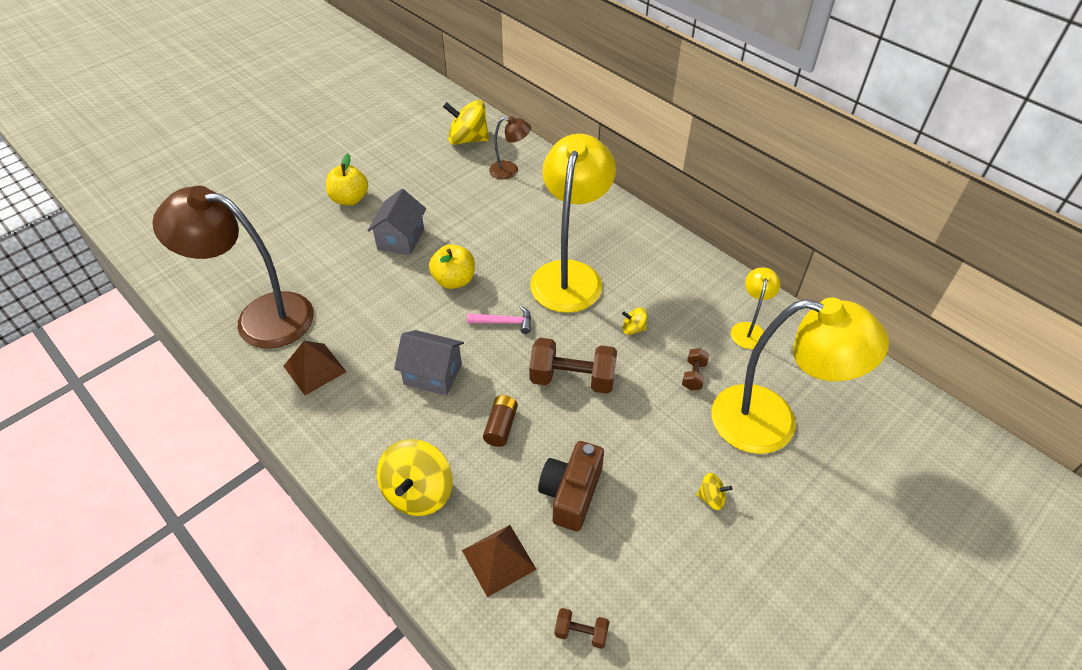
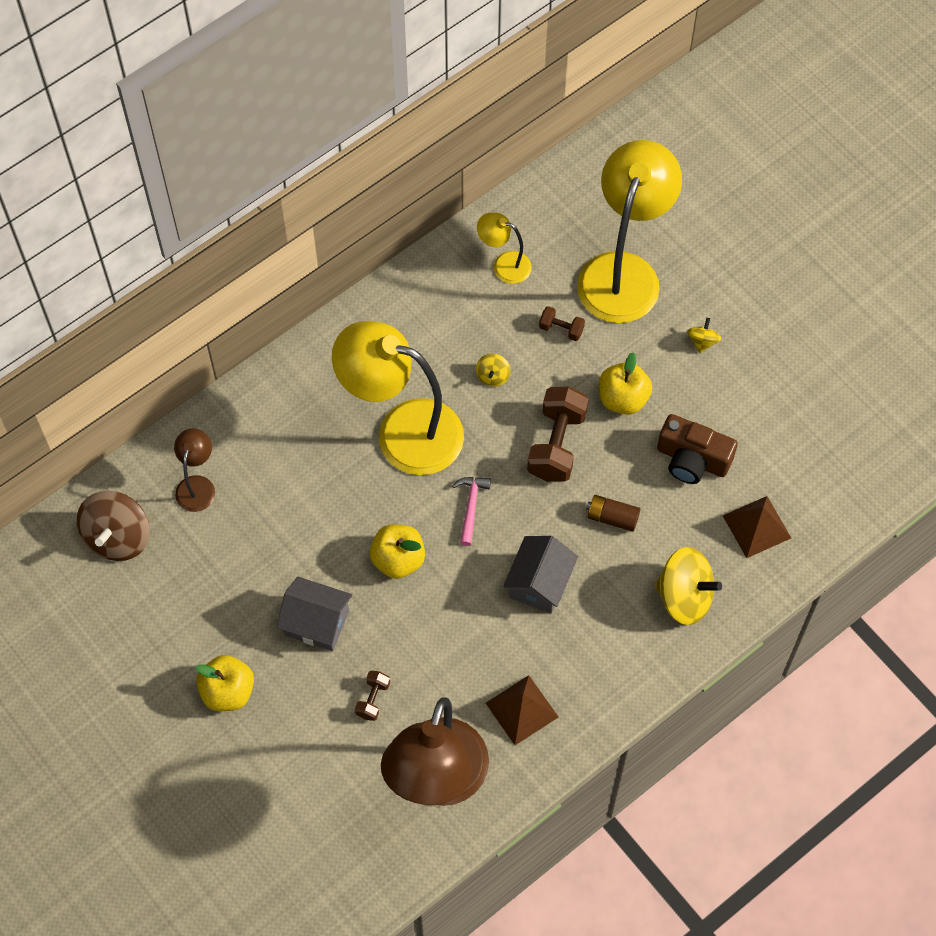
camera: 85 degrees left, 15 degrees up
(468, 139) = (118, 537): yellow spinning top -> brown spinning top
(581, 633) = (824, 465): brown dumbbell -> brown dumbbell (373, 699)
(629, 429) = (623, 398): none -> yellow apple

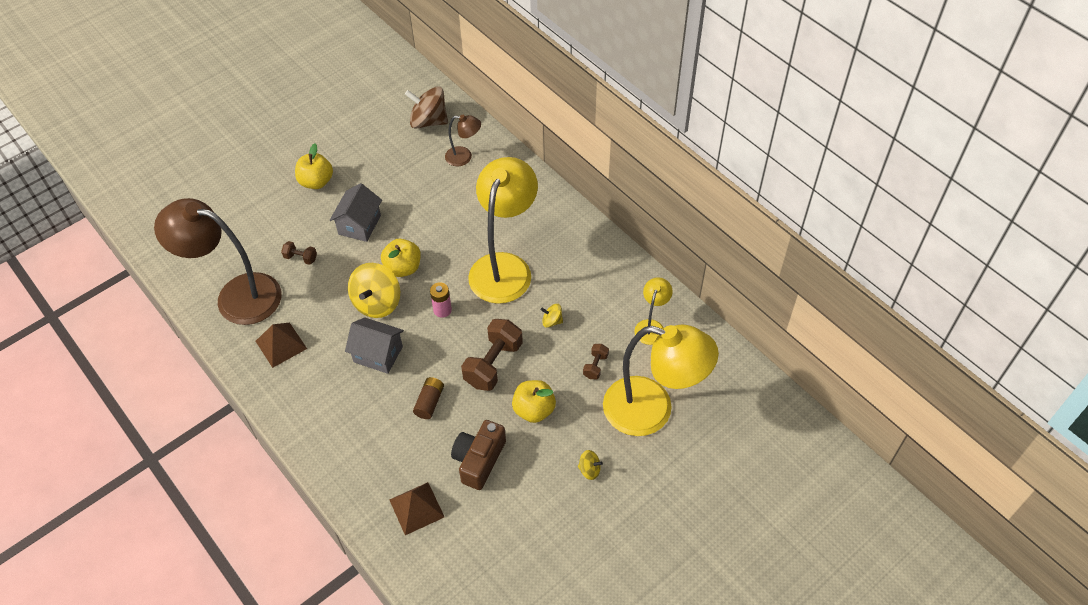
camera: 90 degrees right, 10 degrees down
(471, 507) = (442, 310): pink hammer -> pink battery
(556, 444) = (493, 364): brown dumbbell -> brown dumbbell turned 75 degrees counterclockwise
(684, 596) = (359, 453): yellow spinning top -> yellow spinning top (377, 302)

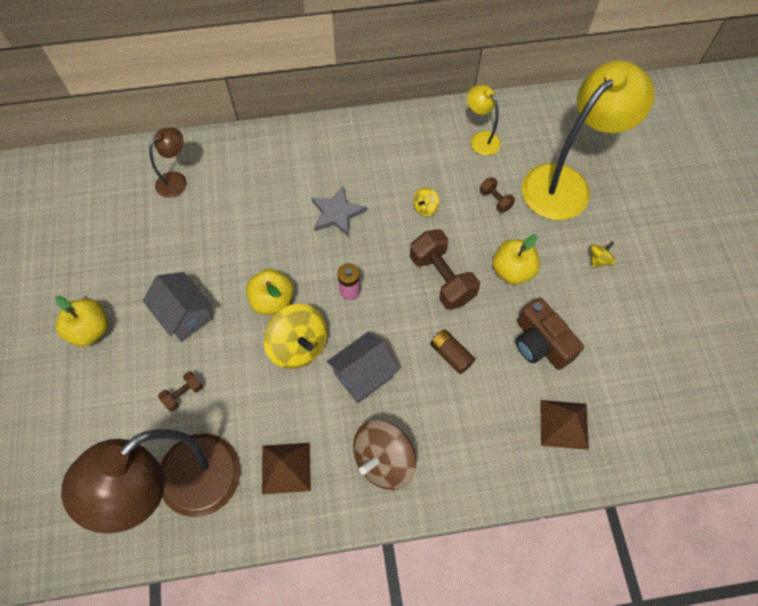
camera: 60 degrees left, 10 degrees up
(428, 121) = (102, 187): brown spinning top -> brown spinning top (383, 460)
(504, 267) = (337, 213): yellow lamp -> grey star

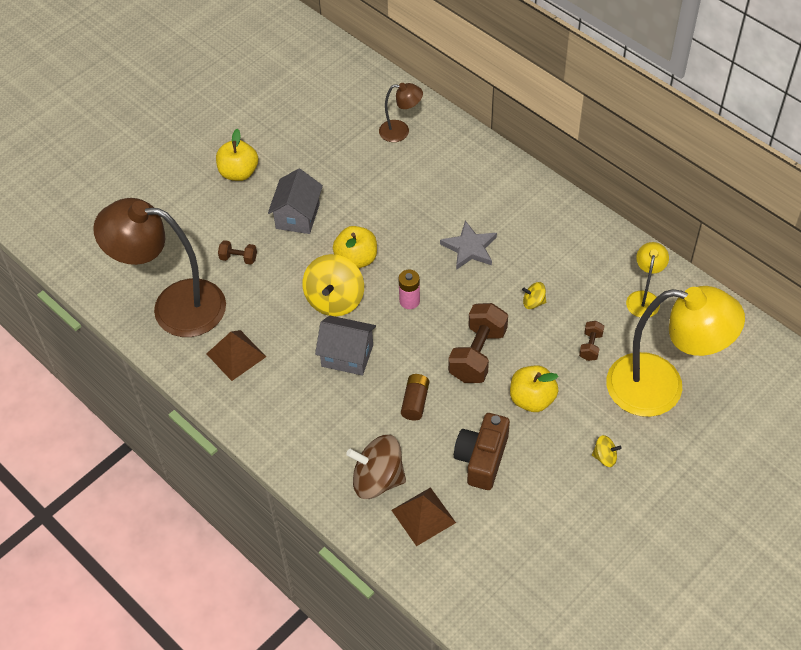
camera: 55 degrees right, 10 degrees down
(383, 460) = (291, 411): brown spinning top -> brown spinning top (377, 479)

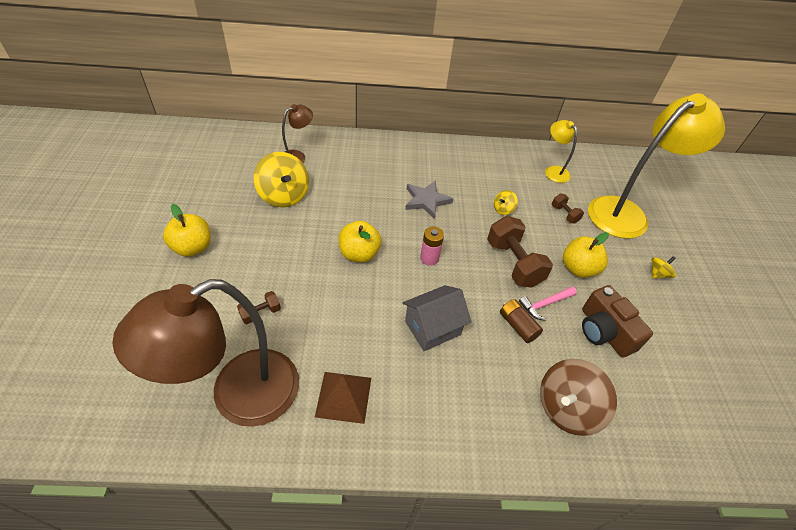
camera: 50 degrees left, 5 degrees down
(298, 216) = (279, 251): grey house -> none
(335, 299) = (376, 293): yellow spinning top -> yellow spinning top (284, 195)
(423, 516) = (628, 408): brown pyramid -> none
(460, 404) = (545, 304): none -> pink hammer

